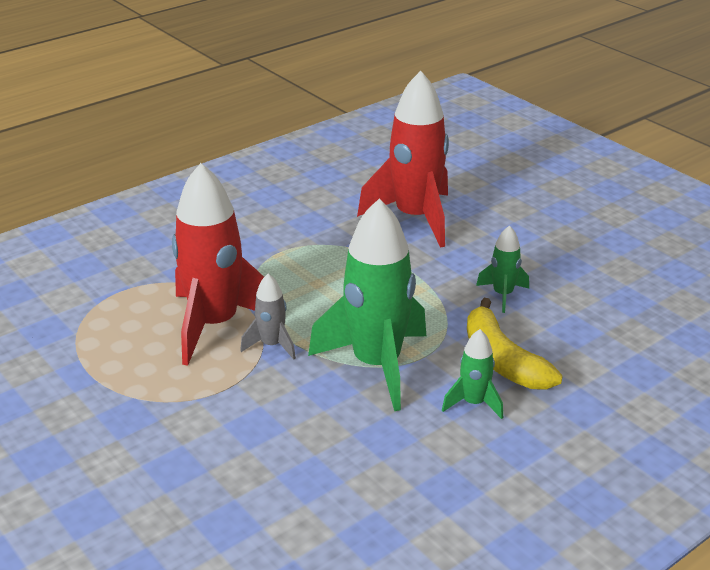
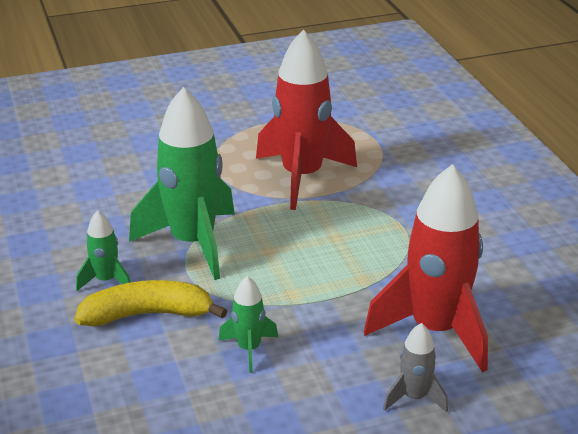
camera: 110 degrees right, 0 degrees up
(272, 345) = (256, 198): grey rocket -> grey rocket (414, 397)

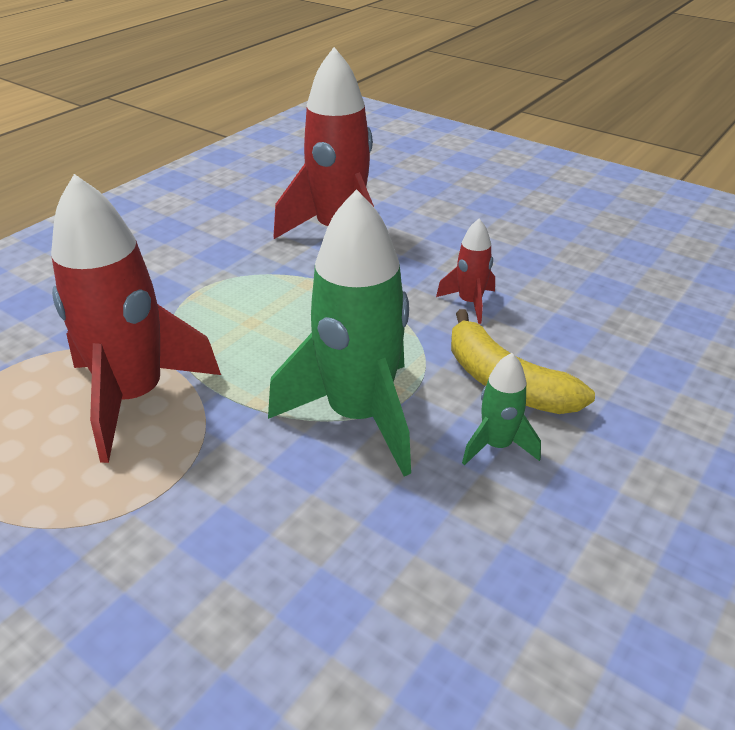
camera: 125 degrees left, 5 degrees up
(249, 349) = (470, 303): green rocket -> red rocket
(414, 397) = (424, 219): grey rocket -> none

